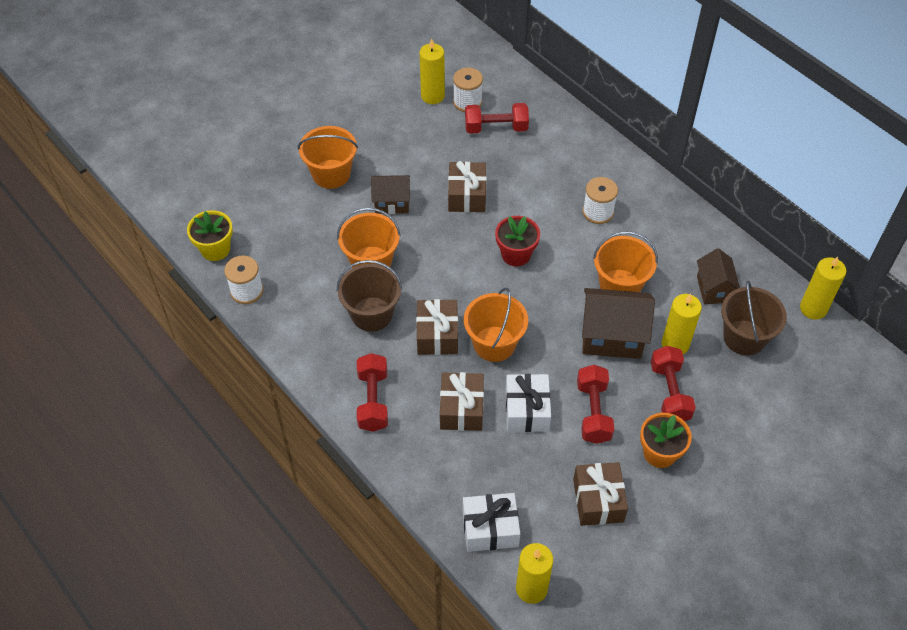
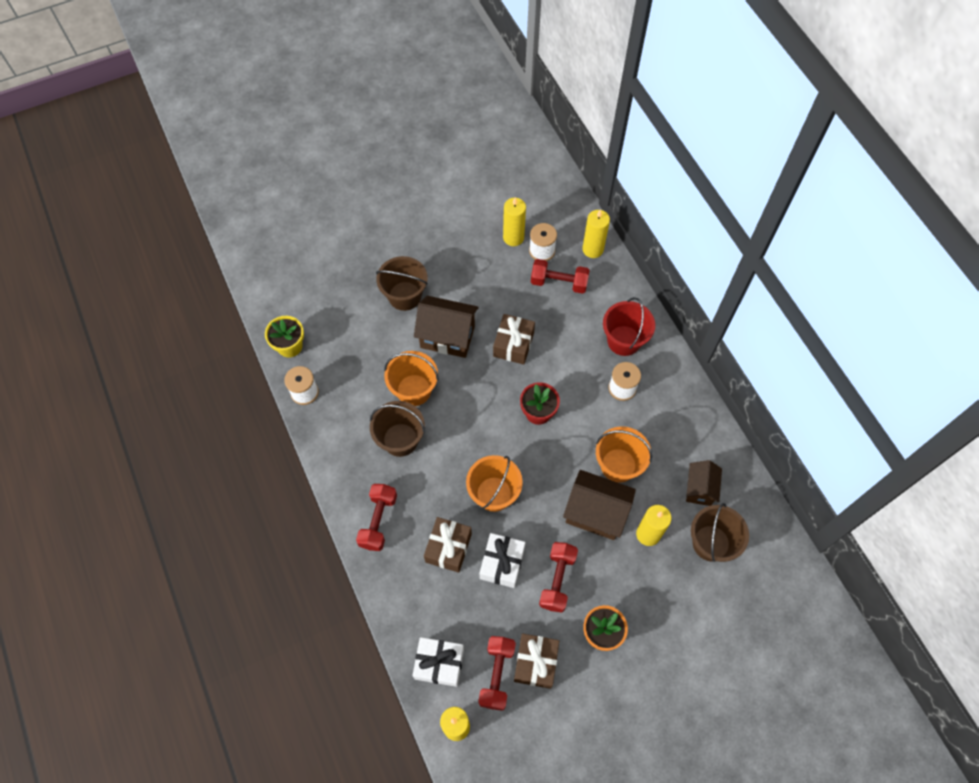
camera: 15 degrees right, 10 degrees up
(331, 174) = (404, 296): orange bucket -> brown bucket
(392, 203) = (447, 337): brown house -> brown house, size x1.61
(437, 335) = (449, 473): brown gift -> none
(584, 167) = (624, 340): none -> red bucket
(669, 392) = (628, 579): red dumbbell -> red dumbbell (497, 675)
(813, 308) = (782, 530): yellow candle -> yellow candle (592, 249)

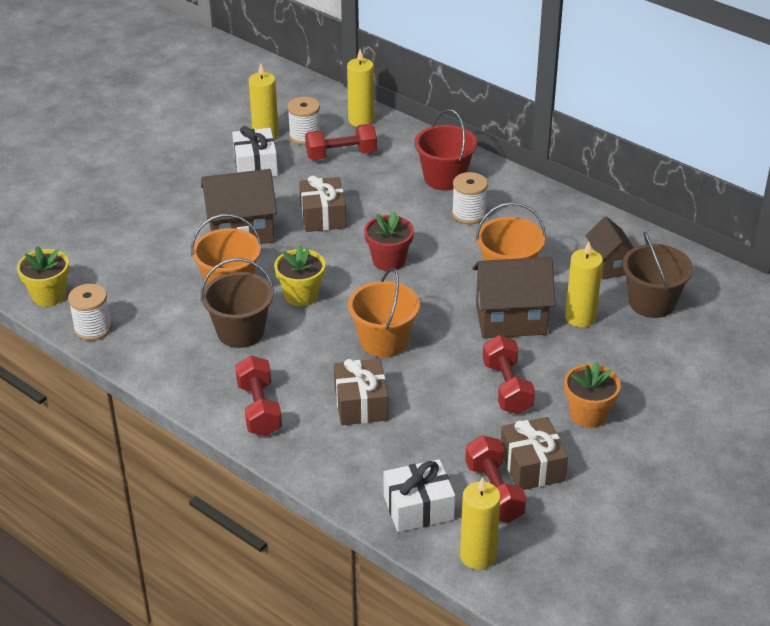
camera: 25 degrees left, 25 degrees down
(404, 296) = (167, 214): brown bucket -> none
(459, 421) = (301, 295): none -> yellow flower pot
(502, 563) = (433, 395): white gift -> white gift (255, 165)

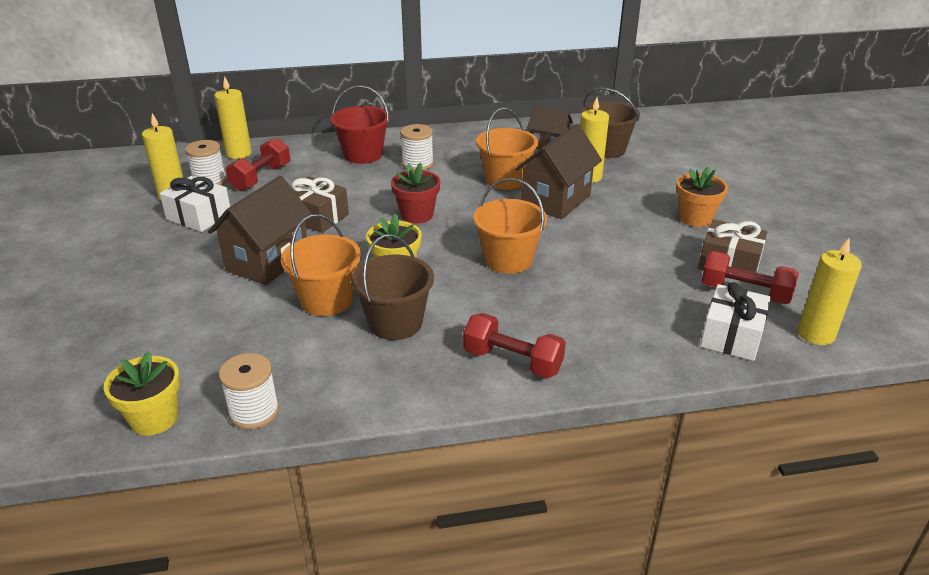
camera: 50 degrees left, 5 degrees down
(361, 404) = (571, 305): brown gift -> none
(507, 388) = (629, 235): red dumbbell -> none

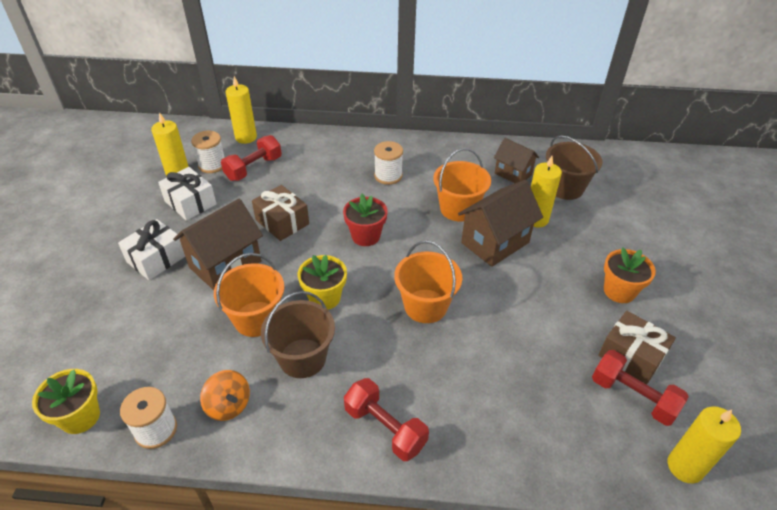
camera: 15 degrees right, 10 degrees up
(330, 376) = (228, 405): none -> orange spinning top
(363, 155) = (346, 156): red bucket -> none
(731, 336) = (599, 448): white gift -> white gift (156, 259)

